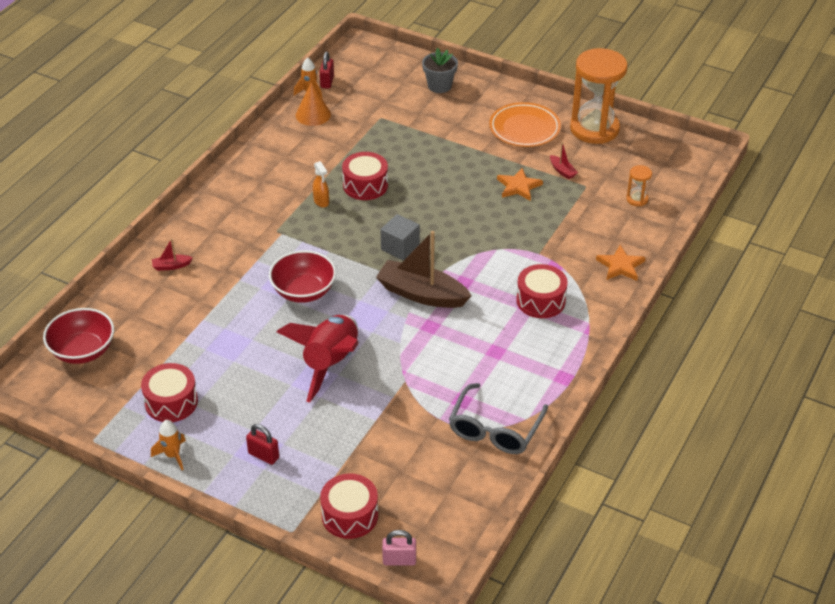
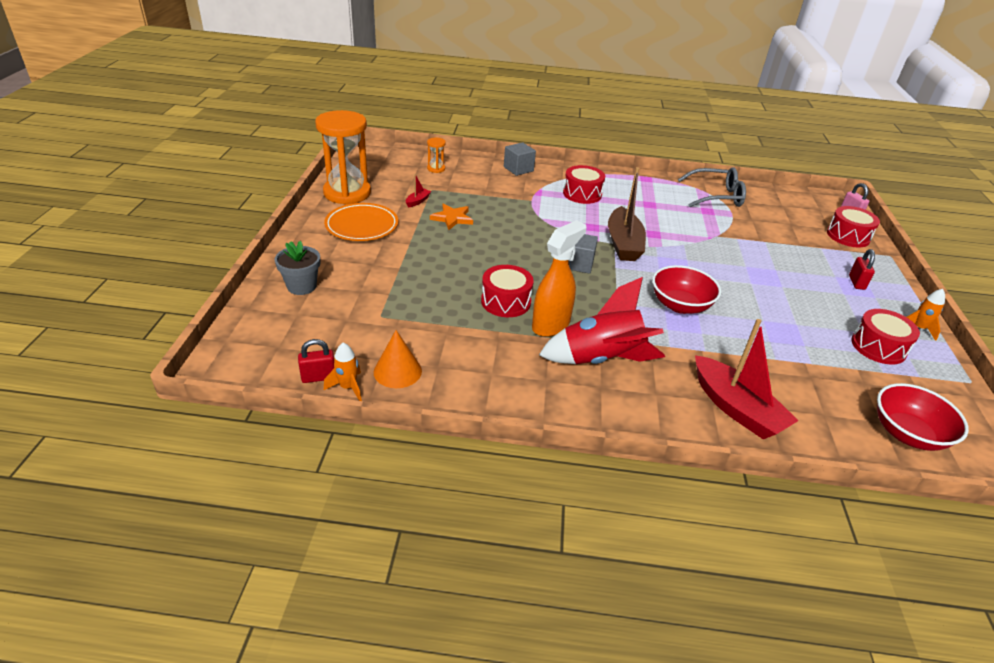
camera: 115 degrees left, 5 degrees down
(171, 266) = (736, 408): red boat -> red boat, size x2.36
(321, 201) = (551, 325): orange spray bottle -> orange spray bottle, size x1.99
(330, 364) = (740, 272): red rocket -> red rocket (601, 359)
(620, 266) = (518, 169): orange star -> grey cube

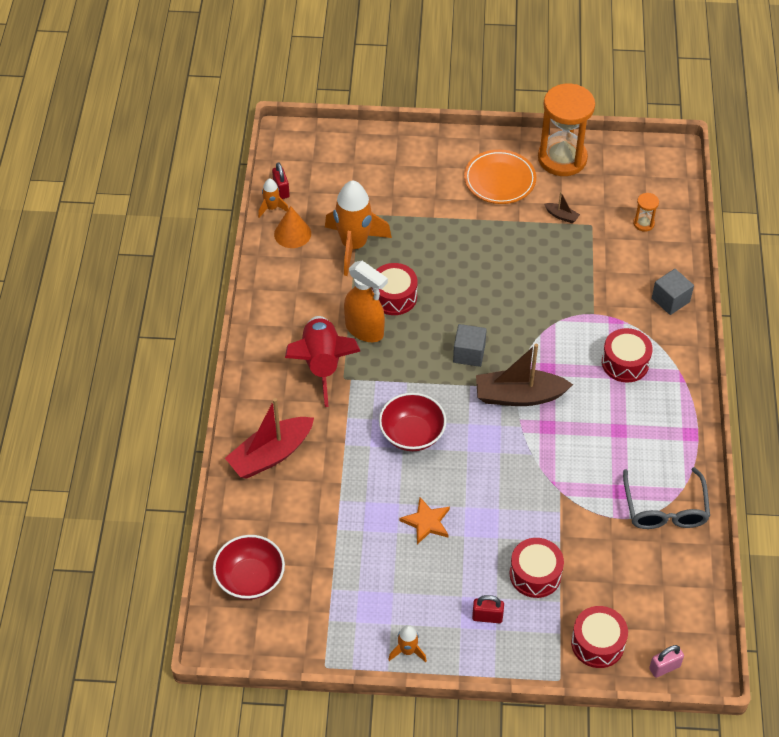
camera: 90 degrees right, 15 degrees up
(301, 286) = (391, 158): grey flower pot -> none
(417, 201) = (561, 216): red boat -> brown boat
(428, 323) = (354, 246): none -> orange rocket
(452, 218) = (533, 247): orange star -> orange star (426, 522)
(878, 347) = (369, 598): red drum -> red drum (535, 574)

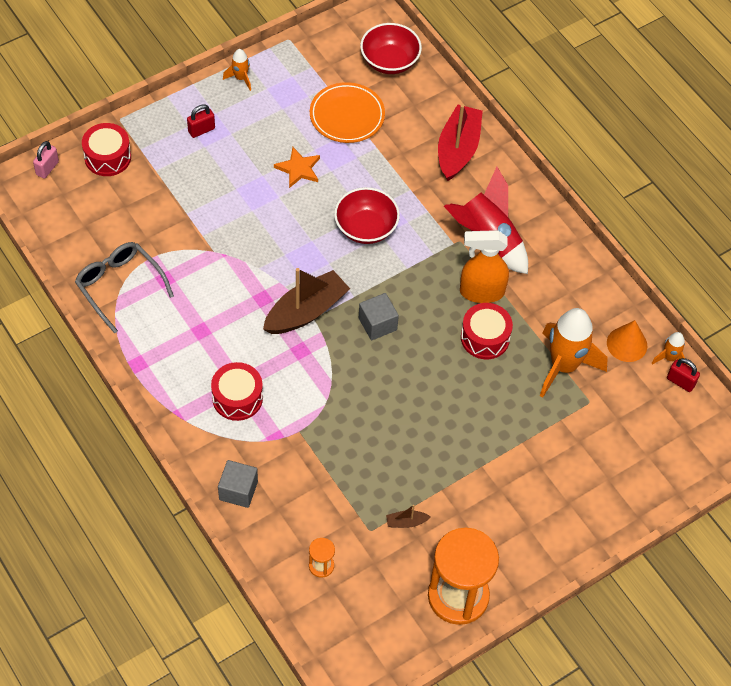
camera: 140 degrees right, 5 degrees up
(499, 180) = (497, 527): orange plate -> orange plate (347, 116)
(535, 574) = (188, 178): red drum -> none

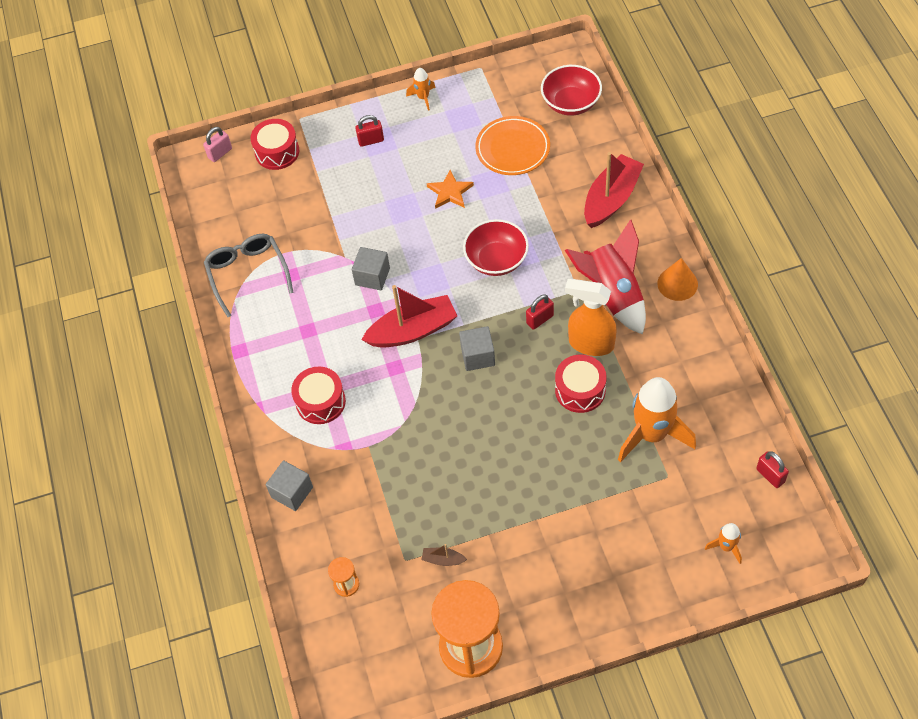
camera: 25 degrees right, 0 degrees up
(248, 266) = (372, 276): none -> grey cube
(306, 311) = (412, 330): brown boat -> red boat
(426, 278) = (540, 319): none -> red padlock
(627, 344) = (725, 425): orange cone -> orange cone (677, 283)
(669, 358) = (766, 448): orange rocket -> orange rocket (726, 547)

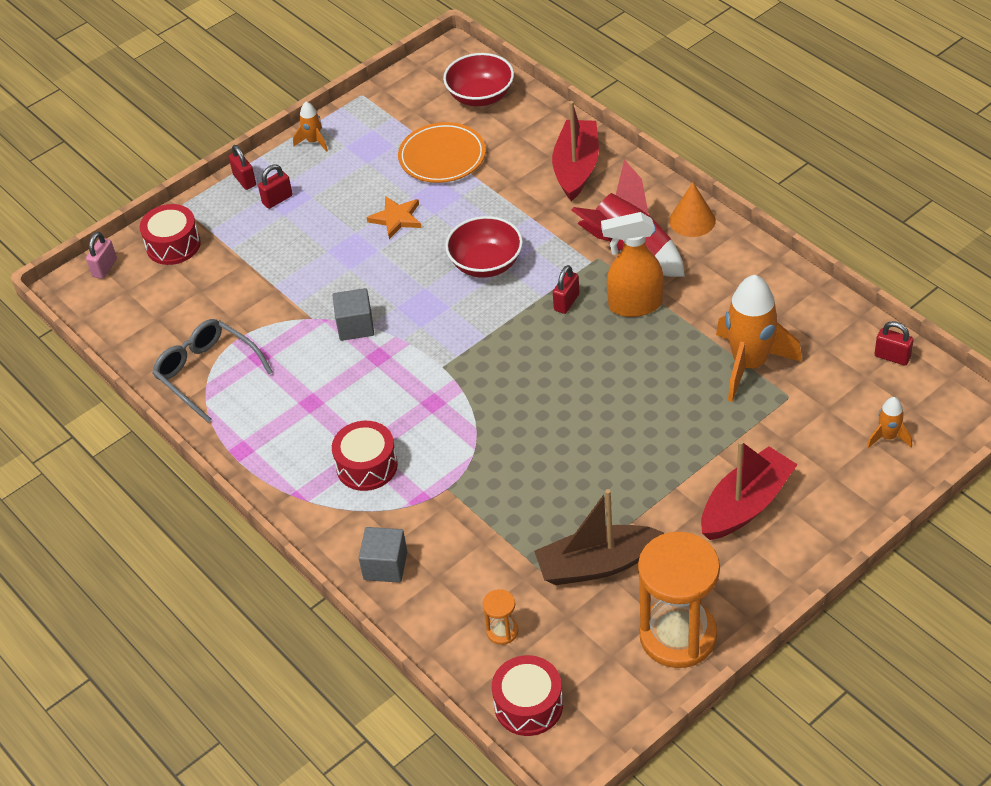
camera: 25 degrees left, 10 degrees down
(355, 113) = (244, 180): none -> red padlock
(412, 330) = (432, 361): red boat -> red boat (746, 505)
(443, 559) = (597, 565): brown boat -> brown boat, size x2.36
(478, 356) = (519, 359): grey cube -> none
(580, 390) = (649, 351): red drum -> red drum (528, 705)

